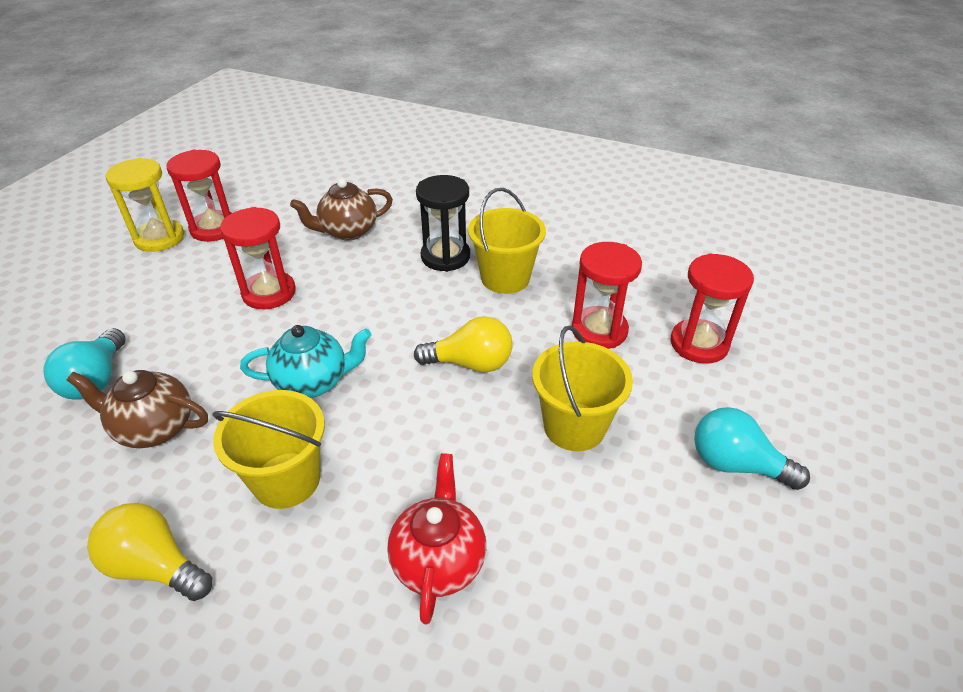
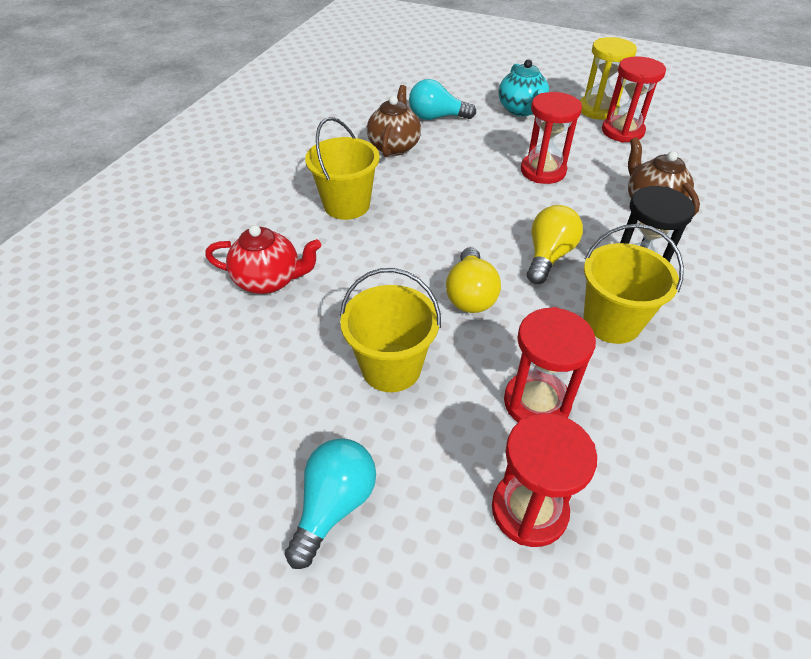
camera: 90 degrees right, 5 degrees up
(155, 566) = (291, 166): yellow light bulb -> yellow light bulb (548, 256)
(313, 382) = (440, 206): turquoise teapot -> turquoise teapot (521, 110)

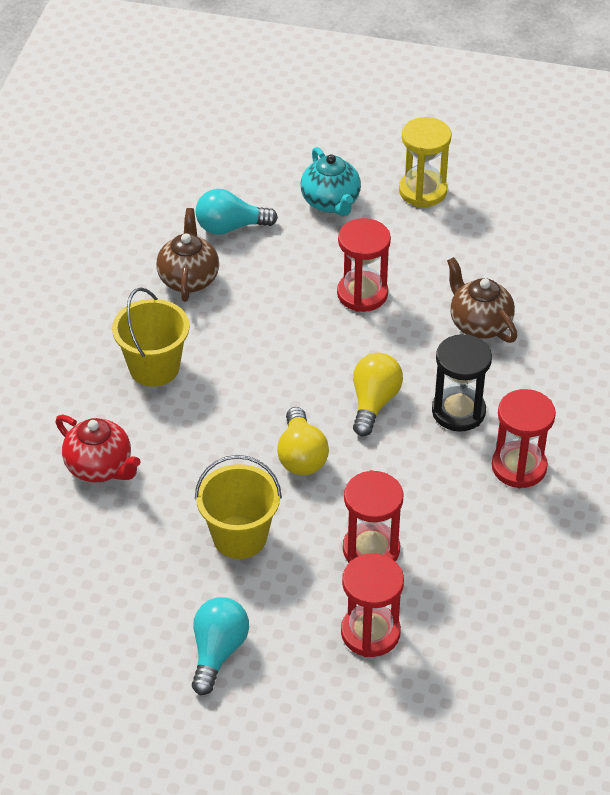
camera: 10 degrees left, 0 degrees up
(269, 280) = (100, 467): red teapot -> red teapot turned 45 degrees clockwise
(611, 322) = (435, 466): yellow bucket -> none
(622, 131) = (451, 223): red hourglass -> red hourglass (519, 467)

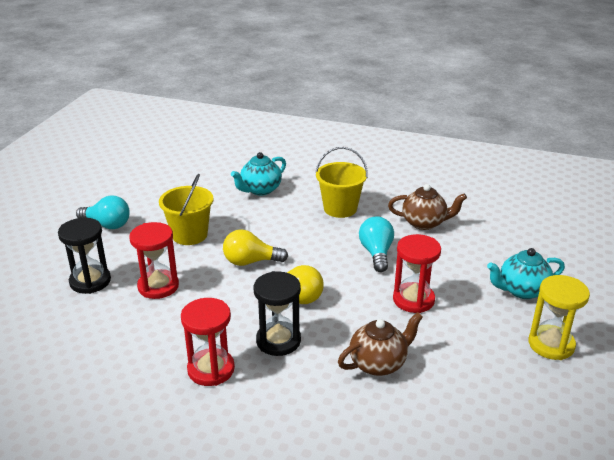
camera: 95 degrees right, 15 degrees down
(100, 467) = (260, 190): red teapot -> turquoise teapot
(230, 227) = (481, 241): turquoise light bulb -> turquoise light bulb (376, 253)
(370, 632) = (90, 281): red hourglass -> black hourglass

